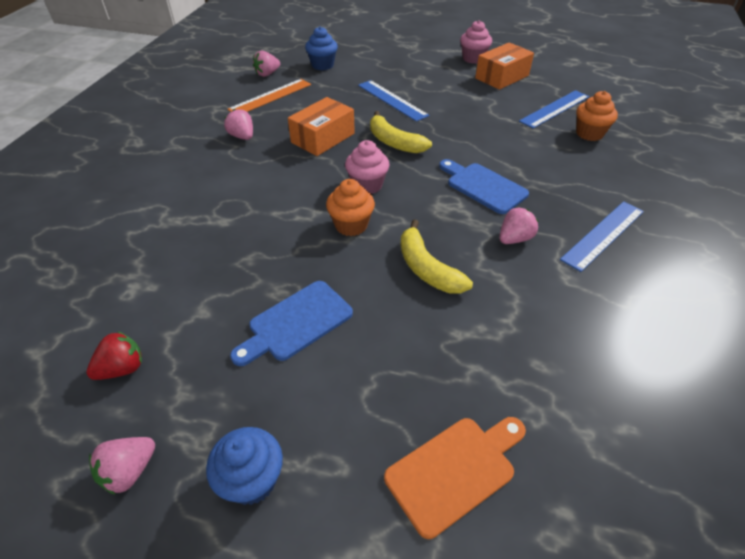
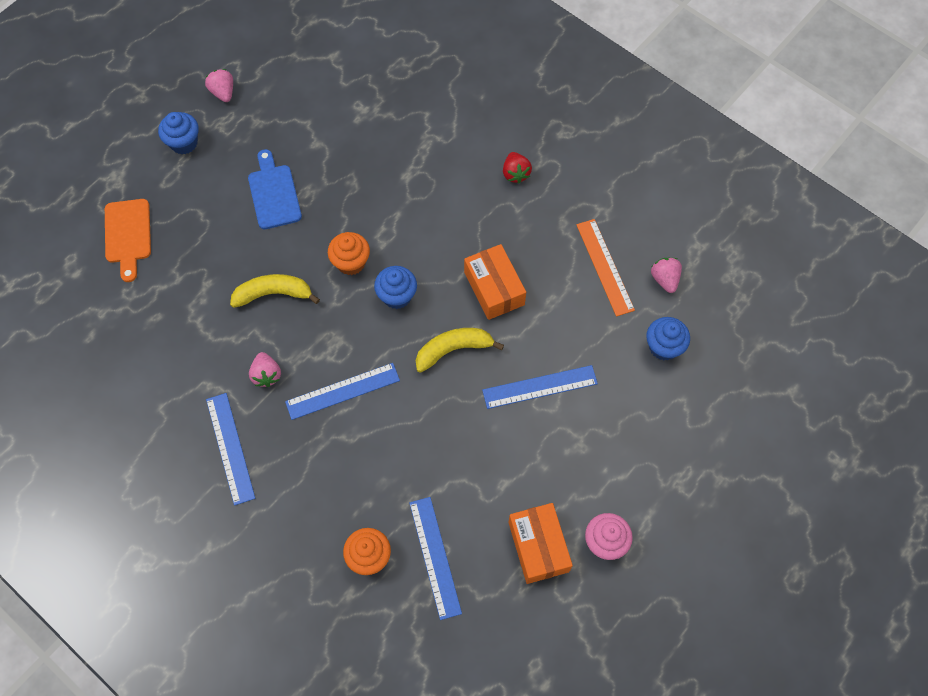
camera: 115 degrees right, 20 degrees up
(122, 368) = (294, 96): red strawberry -> red strawberry (515, 173)
(242, 137) = (531, 220): pink strawberry -> none
(367, 185) = (397, 296): pink cupcake -> blue cupcake
(483, 186) = (343, 391): blue cutting board -> blue ruler

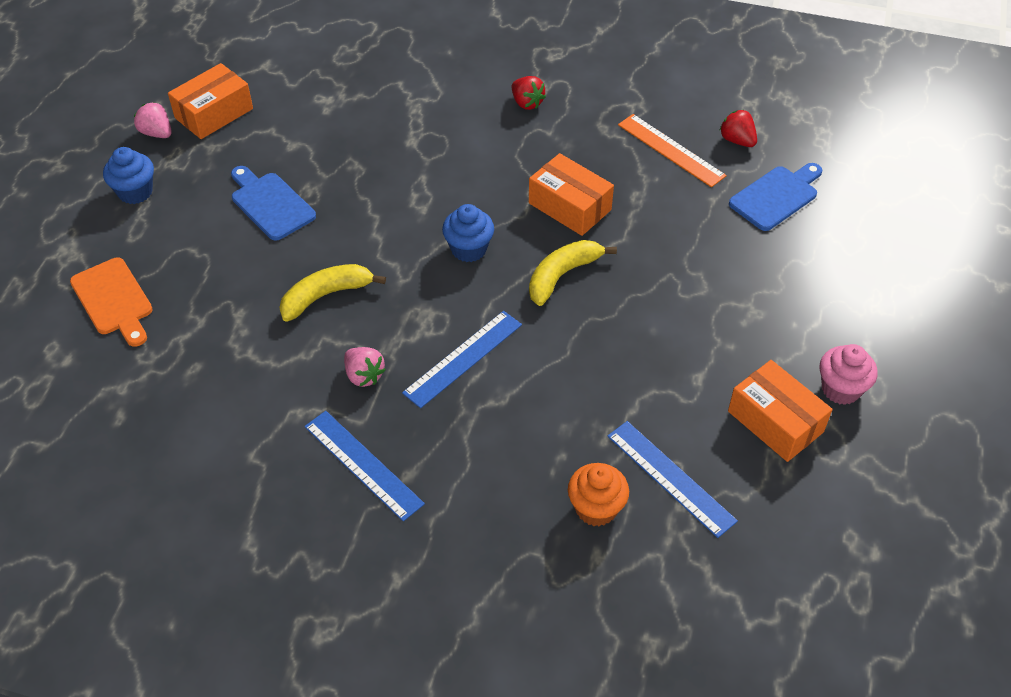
camera: 25 degrees left, 15 degrees down
(273, 89) = (214, 113): none -> orange box
(351, 262) = (398, 237): orange cupcake -> none
(539, 386) = (676, 275): blue ruler -> none
(663, 347) = (776, 196): blue cupcake -> blue cutting board
(664, 279) = (737, 140): pink strawberry -> red strawberry

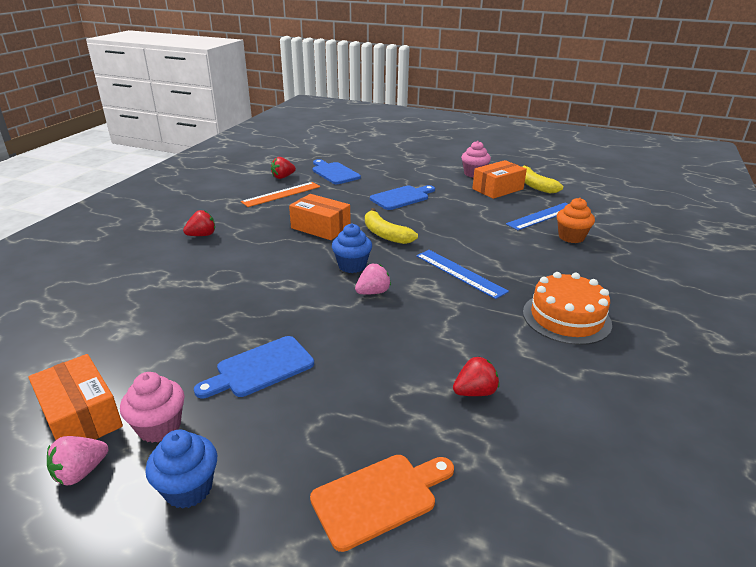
camera: 85 degrees left, 20 degrees down
(199, 159) = (159, 427): none -> pink cupcake
(230, 365) = (474, 392): none -> red strawberry
(326, 296) = (391, 334): yellow banana -> yellow banana (534, 185)
(363, 464) = (566, 318): blue ruler -> orange cake
(364, 375) = (480, 316): pink strawberry -> pink strawberry (373, 292)
(569, 206) = (320, 227): orange box -> orange box turned 75 degrees clockwise
(697, 288) = (401, 197): none -> blue cutting board

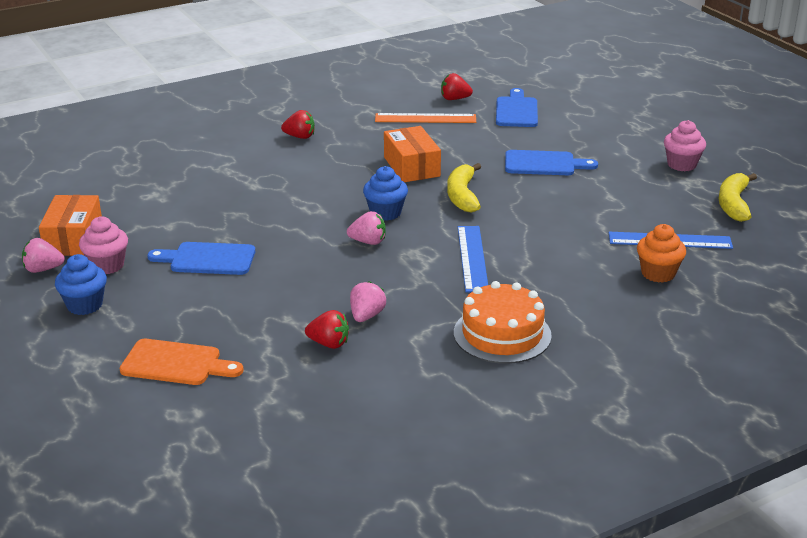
camera: 40 degrees right, 0 degrees up
(463, 352) = (366, 316): none -> pink strawberry
(497, 189) = (676, 192): orange box -> none

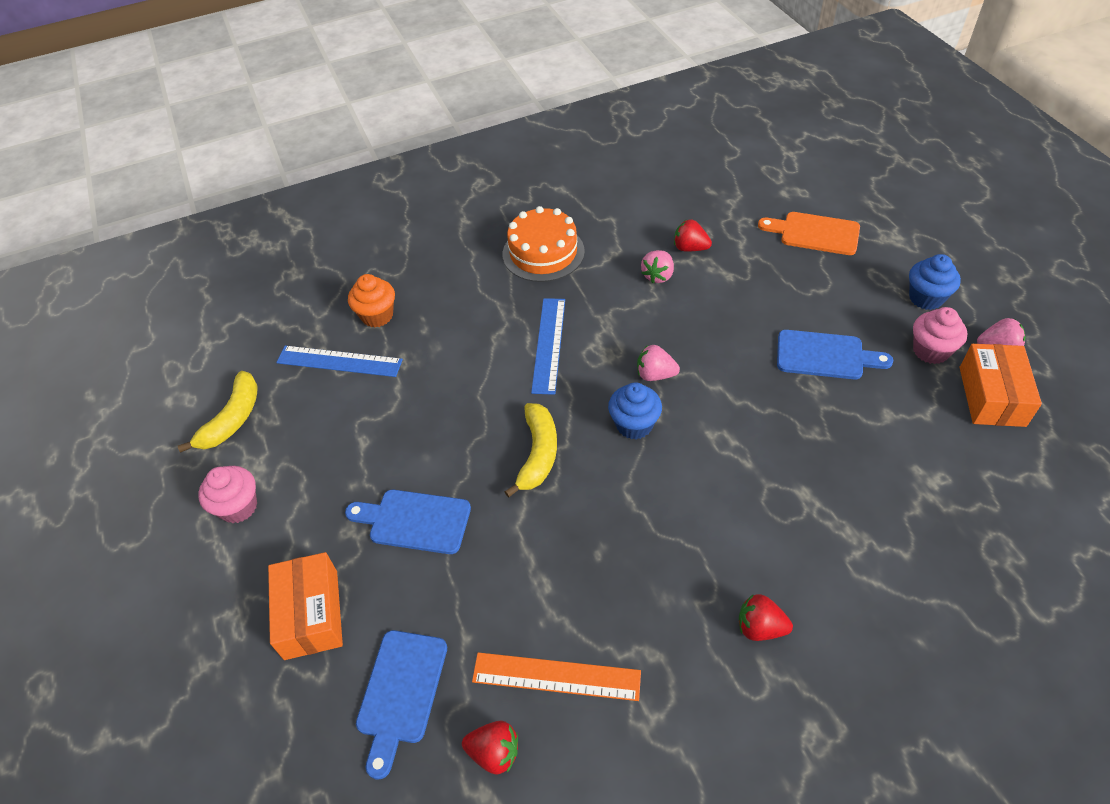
camera: 170 degrees left, 20 degrees up
(411, 167) = (593, 526): orange box -> orange box (311, 614)

